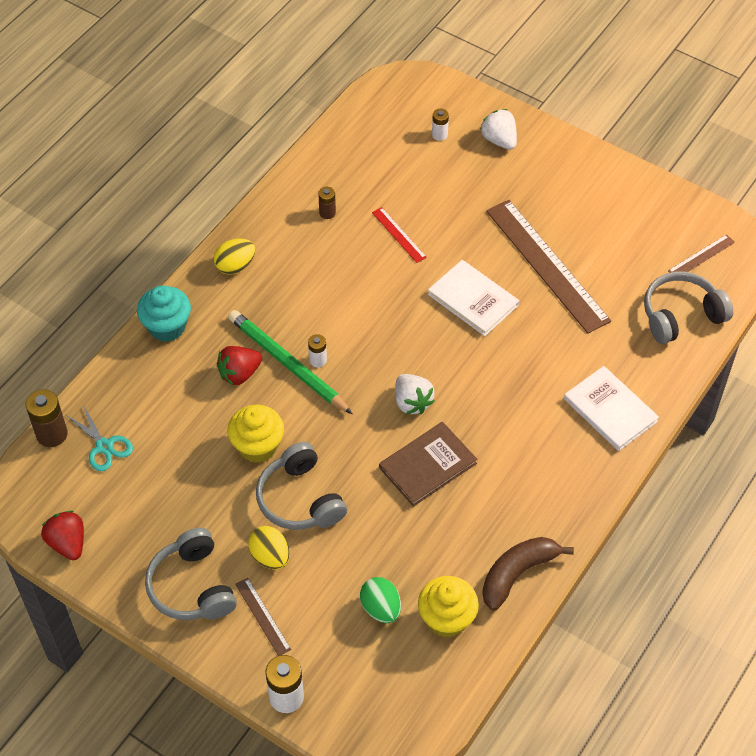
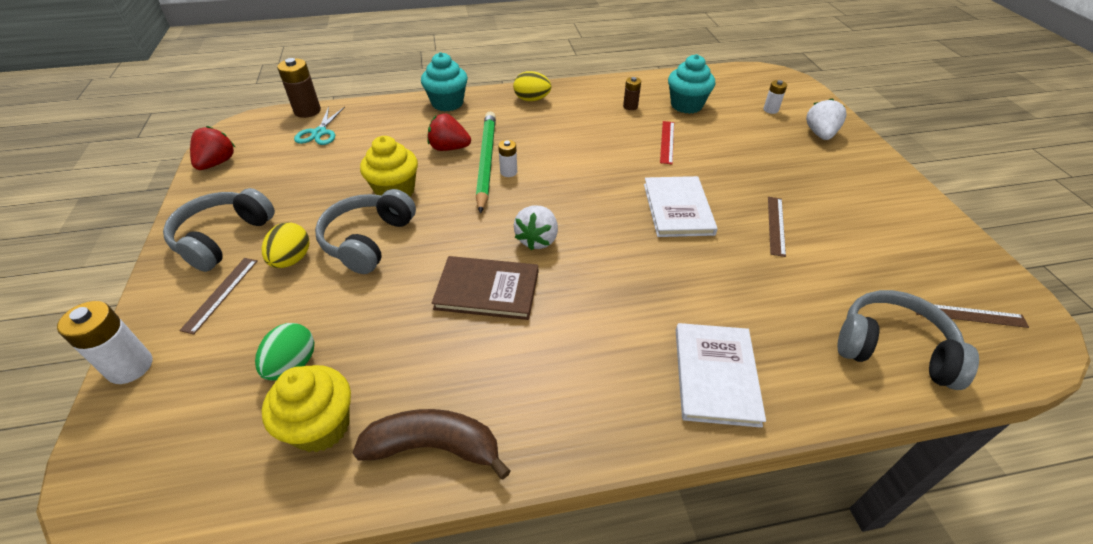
camera: 45 degrees right, 10 degrees down
(370, 177) = (686, 105): none -> turquoise cupcake
(547, 265) = (776, 225): brown ruler -> brown ruler, size x0.44

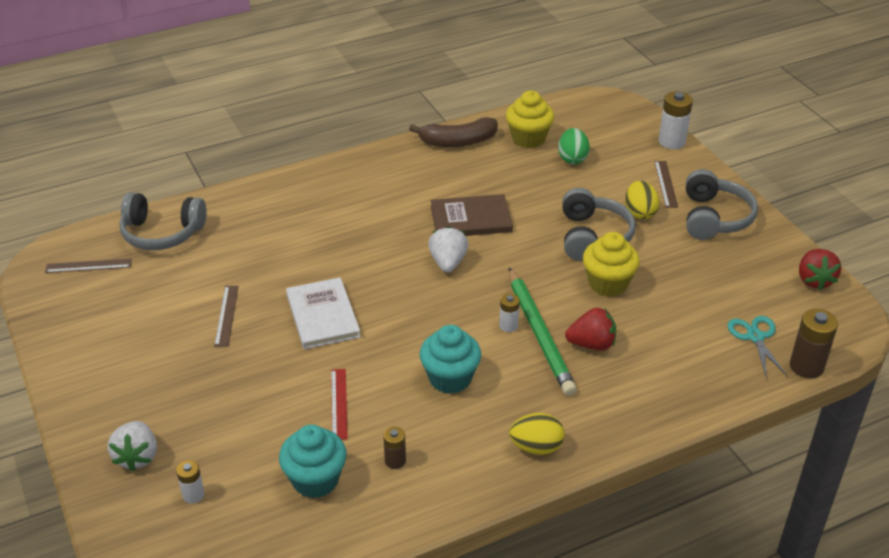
camera: 165 degrees right, 5 degrees down
(447, 103) = (645, 416): turquoise cupcake -> turquoise cupcake (450, 378)
(716, 375) = (293, 198): white book -> none

